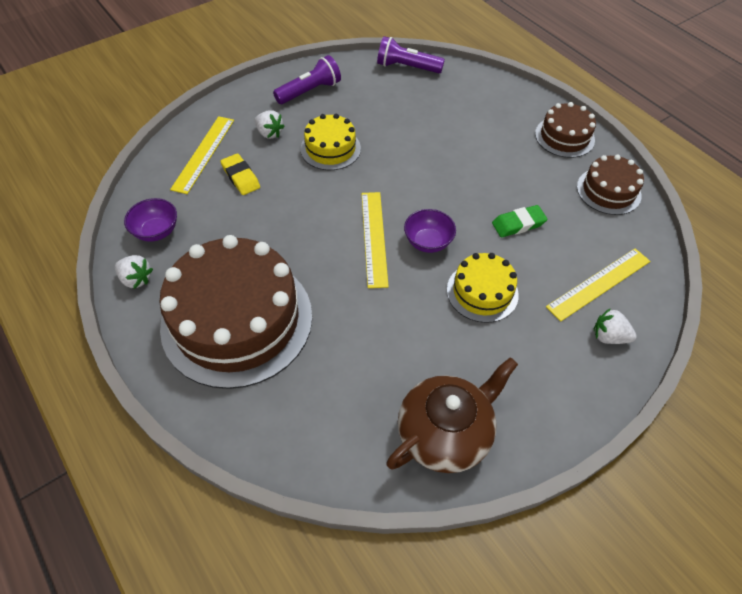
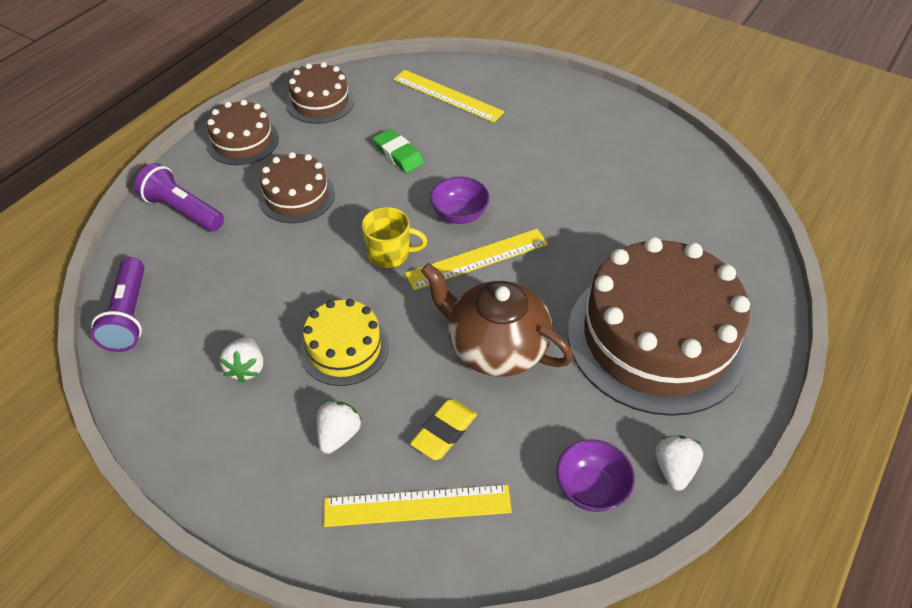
camera: 110 degrees left, 5 degrees down
(310, 91) = (219, 420): purple flashlight -> purple flashlight (183, 210)
(403, 190) = (390, 254): none -> yellow mug
(445, 433) = (659, 157): brown teapot -> brown teapot (495, 347)
(482, 292) = (501, 163): yellow cake -> none
(488, 154) = (296, 196): none -> brown cake
(608, 336) = (502, 85): white strawberry -> white strawberry (246, 368)

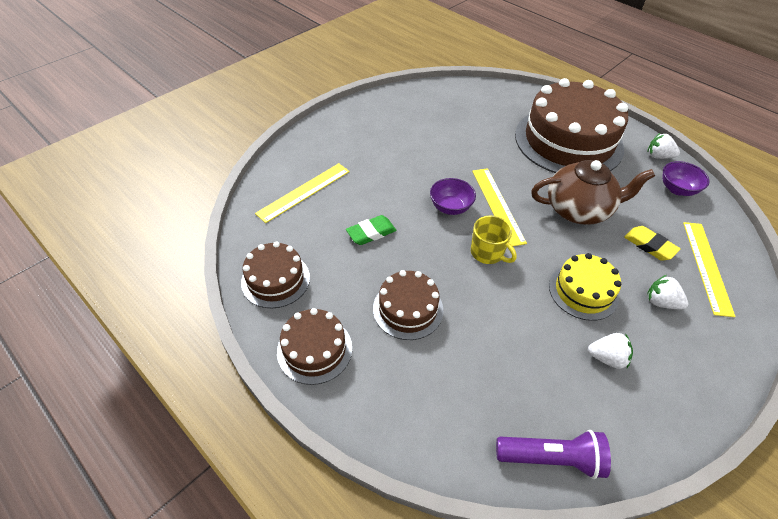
camera: 80 degrees left, 0 degrees up
(183, 210) = (409, 408): purple flashlight -> none
(390, 254) = (487, 253): yellow mug -> yellow mug turned 120 degrees clockwise
(495, 347) = (578, 210): brown teapot -> brown teapot turned 135 degrees counterclockwise

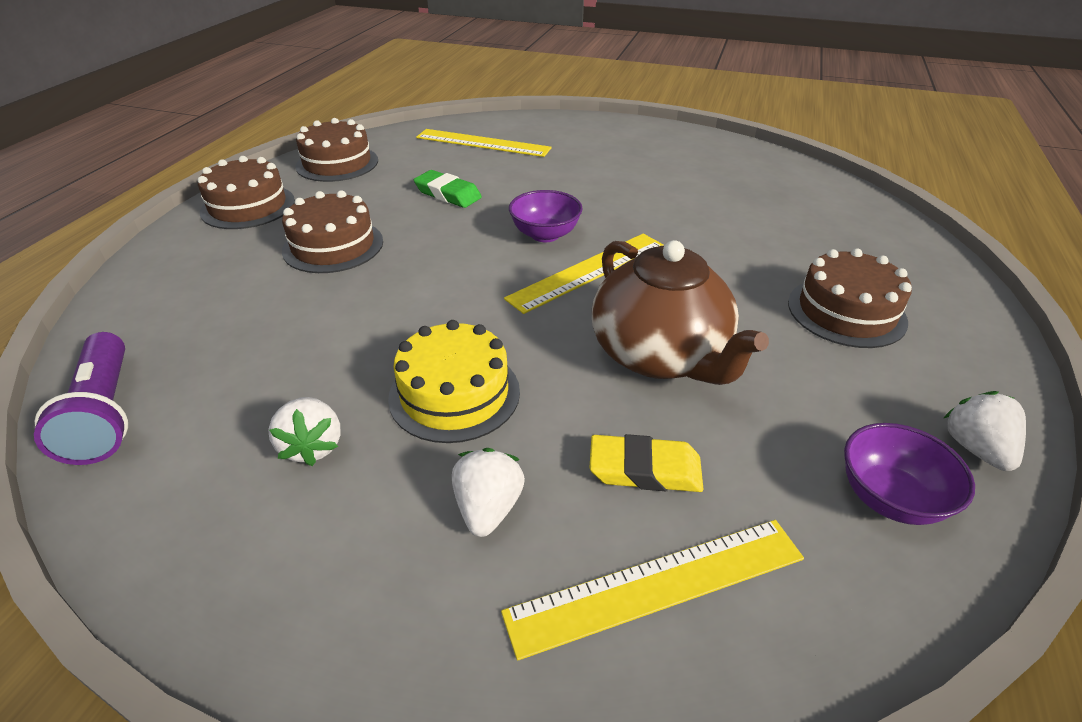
camera: 65 degrees right, 10 degrees down
(487, 253) = (476, 283): yellow mug -> none
(568, 141) = (846, 312): brown cake -> brown cake, size x0.49
(649, 245) = (645, 469): yellow eraser -> yellow eraser turned 75 degrees clockwise

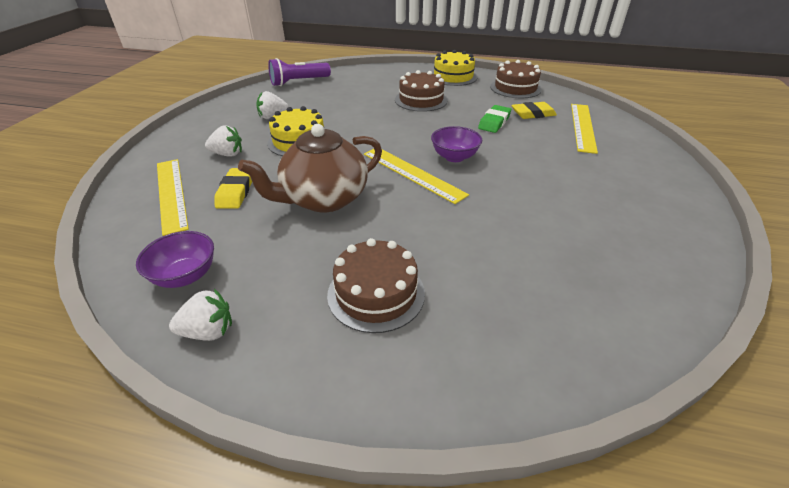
camera: 85 degrees right, 0 degrees up
(248, 206) = (453, 76): brown cake -> yellow cake
(433, 165) = (533, 114): none -> yellow eraser

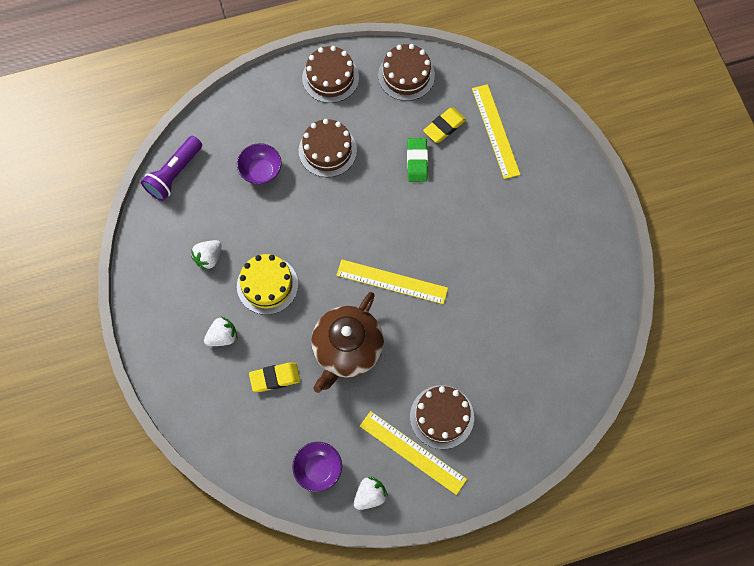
camera: 30 degrees left, 30 degrees up
(171, 194) = (228, 407): yellow ruler -> yellow ruler (412, 452)
(235, 192) = (275, 378): yellow eraser -> yellow eraser turned 75 degrees counterclockwise
(453, 76) = (330, 77): yellow cake -> brown cake
(454, 157) = (411, 240): purple bowl -> purple bowl (261, 171)

